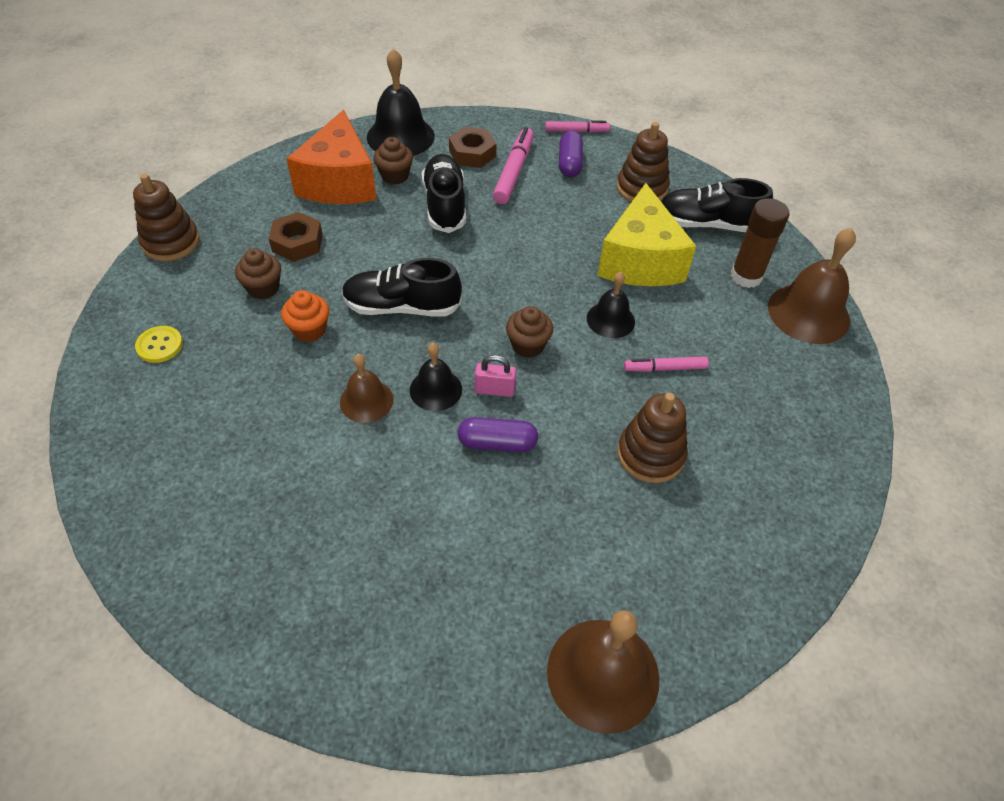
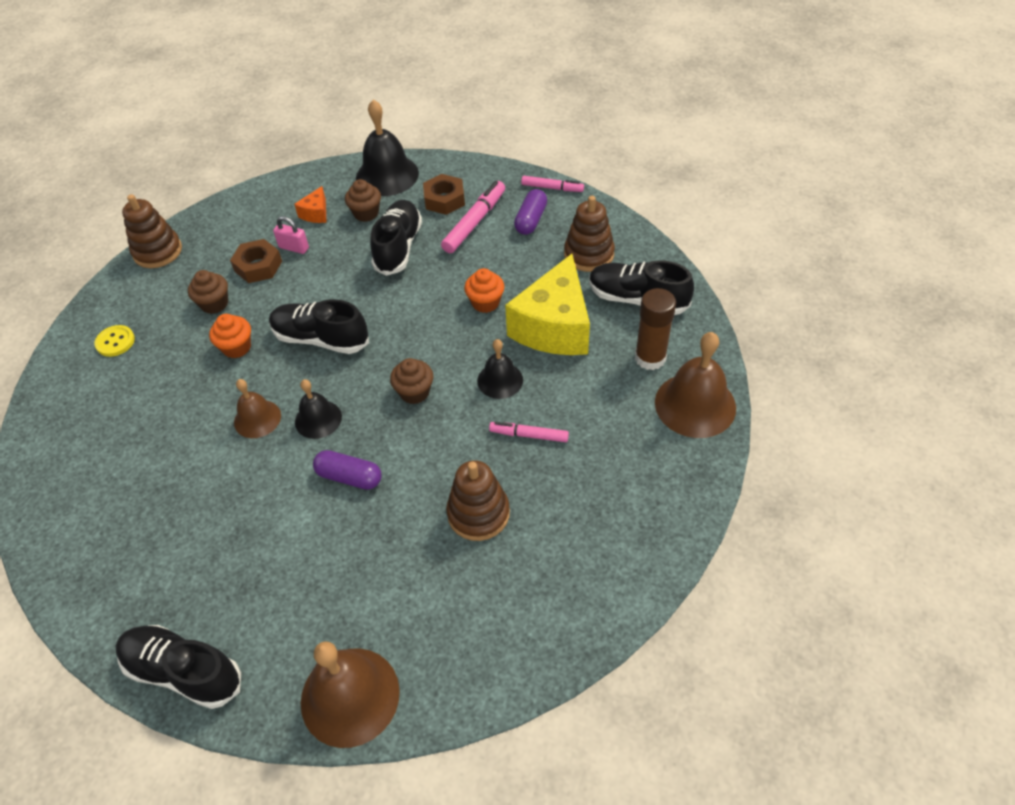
camera: 20 degrees right, 0 degrees up
(339, 182) = (316, 213): orange cheese -> orange cheese, size x0.42
(401, 693) = (184, 671): none -> black shoe
(494, 390) = (368, 428): pink padlock -> pink padlock (294, 248)
(561, 247) = (485, 303): none -> orange cupcake

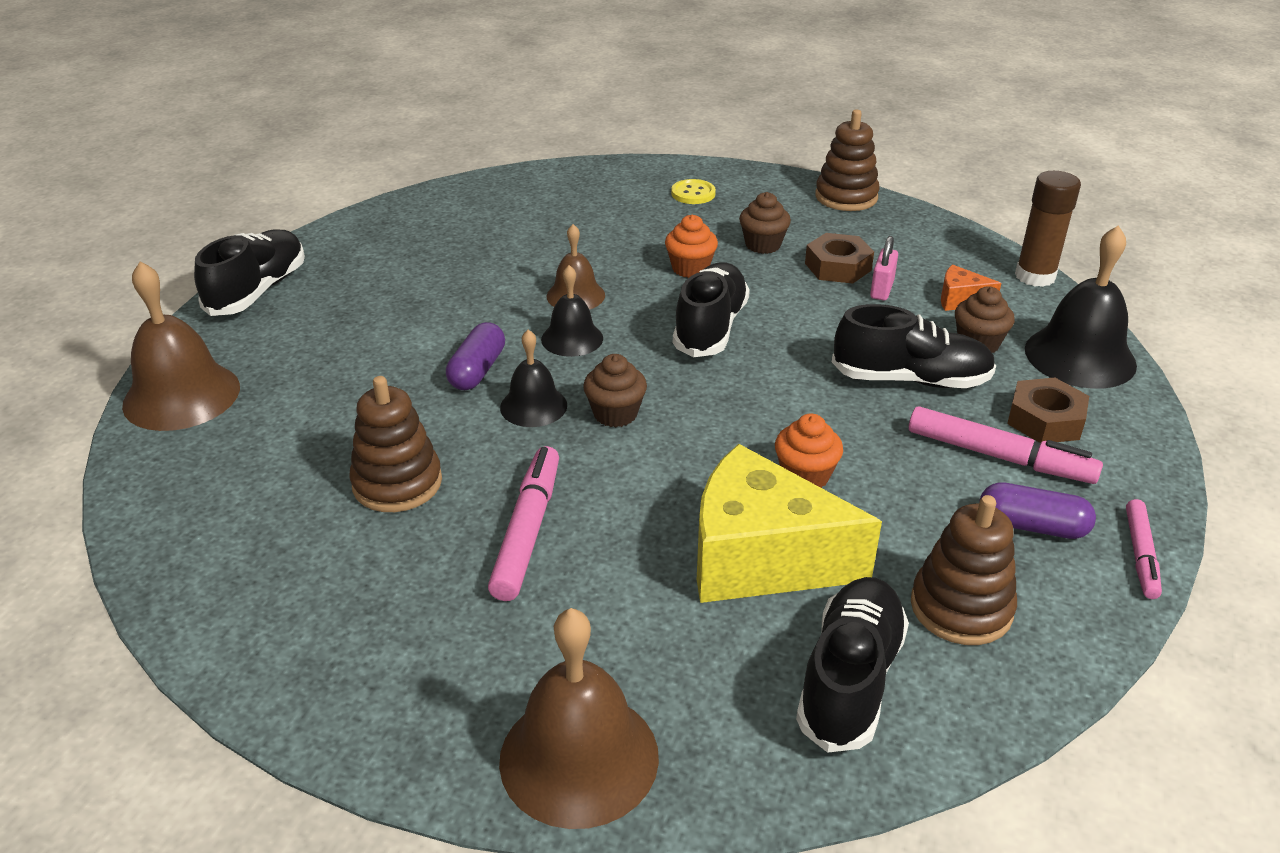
camera: 85 degrees right, 15 degrees down
(500, 380) = (638, 497): black bell -> black bell (533, 406)
(529, 435) = (527, 531): pink marker -> pink marker, size x1.60
(650, 358) = (695, 692): brown glue stick -> brown glue stick (1035, 276)

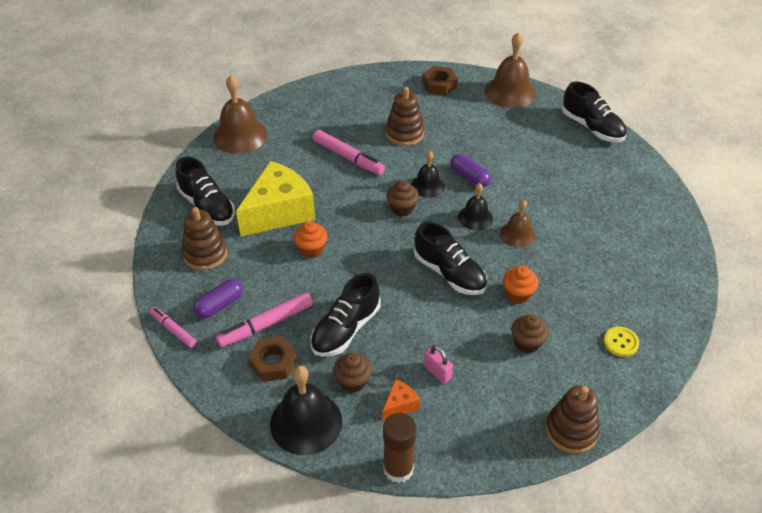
camera: 120 degrees right, 10 degrees up
(838, 267) = (477, 366): brown nut -> brown nut (439, 85)

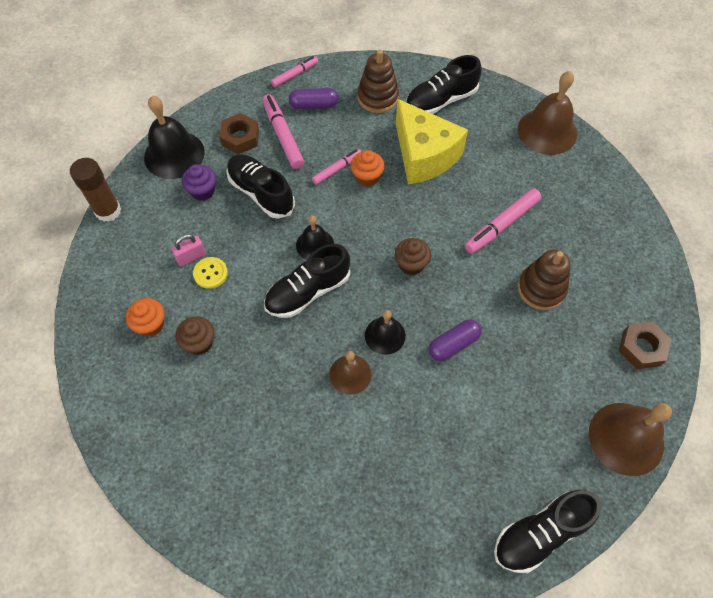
camera: 100 degrees right, 15 degrees up
(219, 305) = (314, 105): purple capsule -> purple capsule turned 60 degrees counterclockwise
(305, 273) = (337, 169): none -> pink marker
(353, 381) = (203, 191): brown cupcake -> purple cupcake
(400, 405) = (167, 222): orange cheese -> none
(427, 185) = (445, 296): black bell -> black bell (315, 245)
(518, 294) = (263, 351): orange cupcake -> orange cupcake (151, 324)
(571, 430) = (91, 354): brown stacking toy -> none
(620, 342) = (171, 437): yellow button -> yellow button (210, 273)

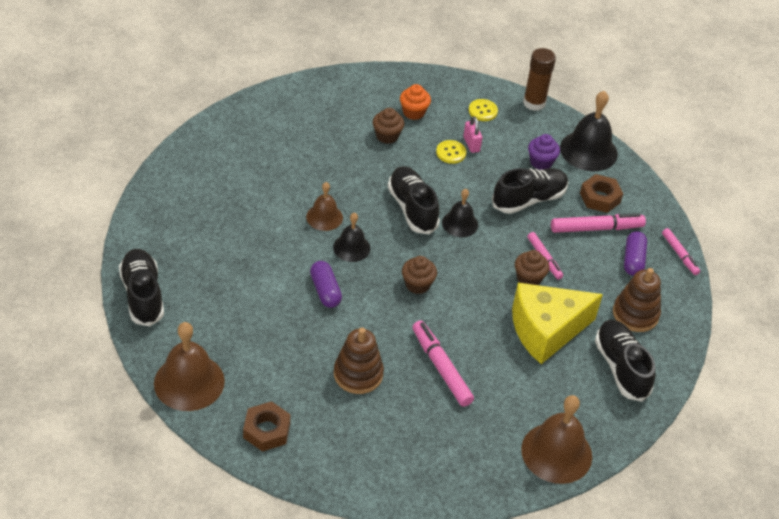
camera: 100 degrees right, 15 degrees down
(133, 256) = (483, 111): none -> yellow button
(367, 177) = (529, 278): orange cupcake -> brown cupcake

